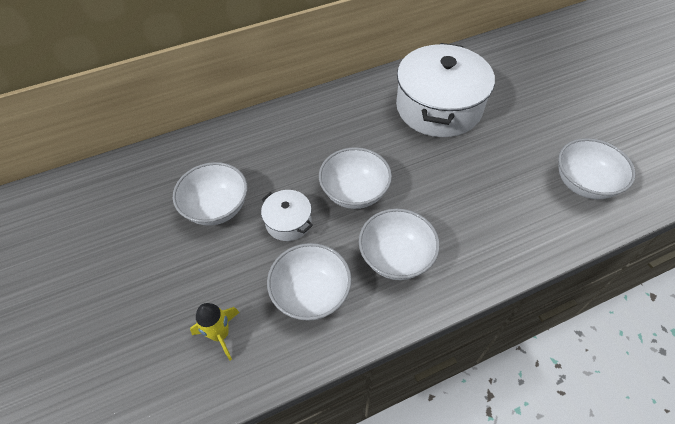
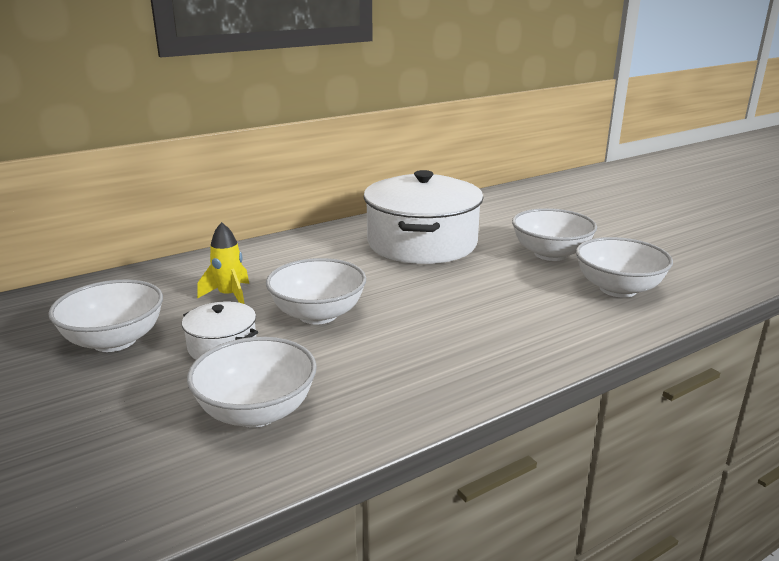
camera: 10 degrees left, 30 degrees down
(220, 334) = (105, 468): yellow rocket -> yellow rocket (229, 296)
(396, 257) = (382, 367): white bowl -> white bowl (550, 254)

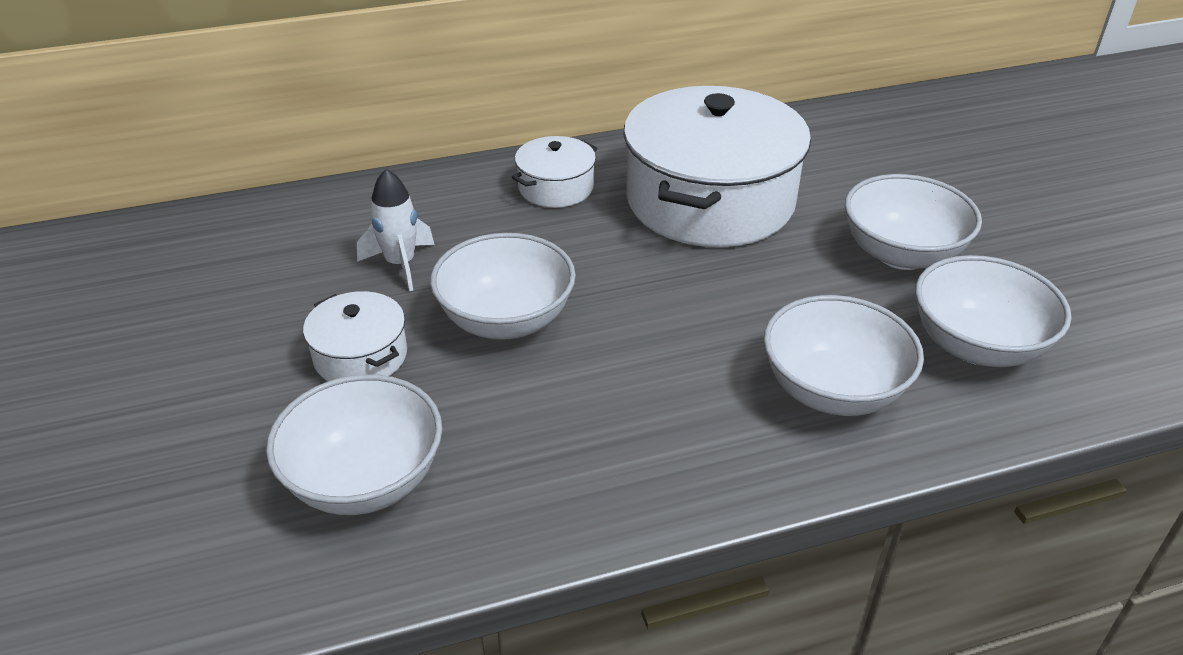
camera: 15 degrees right, 15 degrees up
(114, 341) = (231, 321): white bowl -> white bowl (833, 390)
(229, 296) = (400, 264): yellow rocket -> white rocket
(319, 247) = (556, 188): none -> white pot

